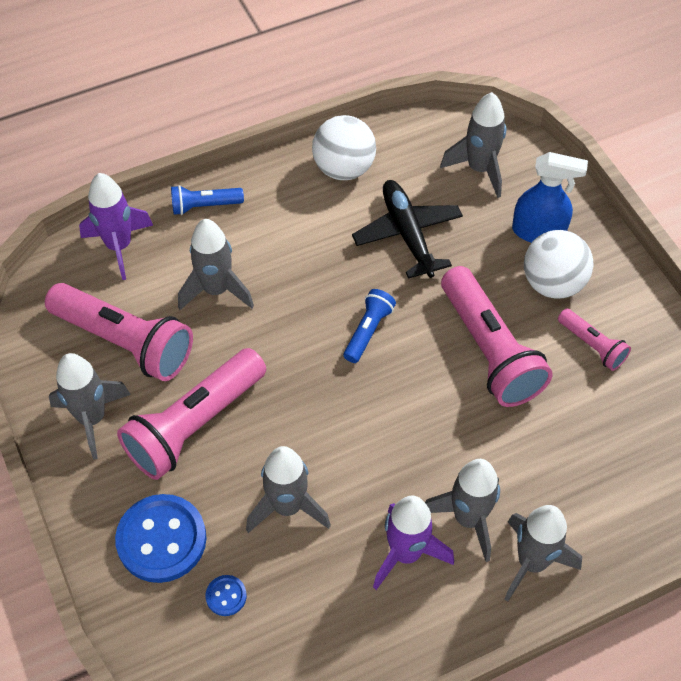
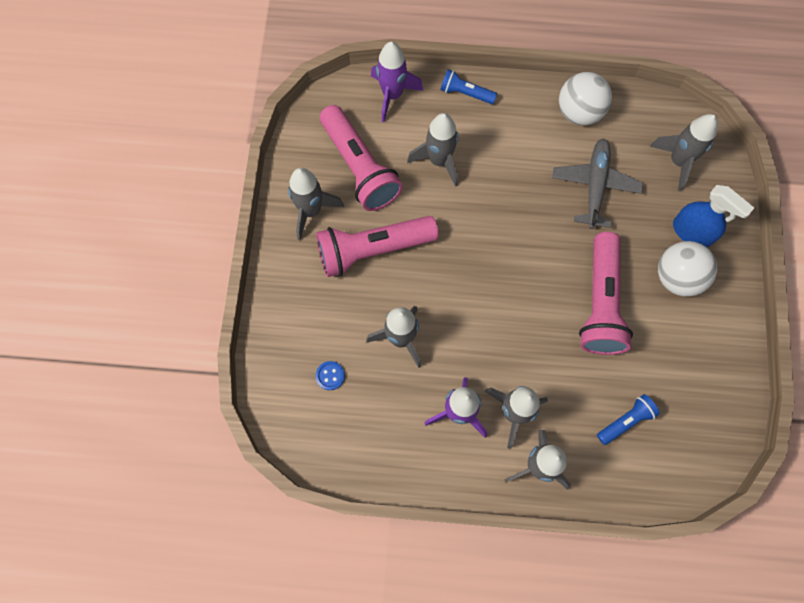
camera: 30 degrees right, 15 degrees up
(161, 539) = (311, 316): blue button -> none
(368, 331) = (524, 244): blue flashlight -> blue flashlight (625, 421)
(407, 234) = (594, 186): black plane -> grey plane
(592, 345) = (676, 338): pink flashlight -> none

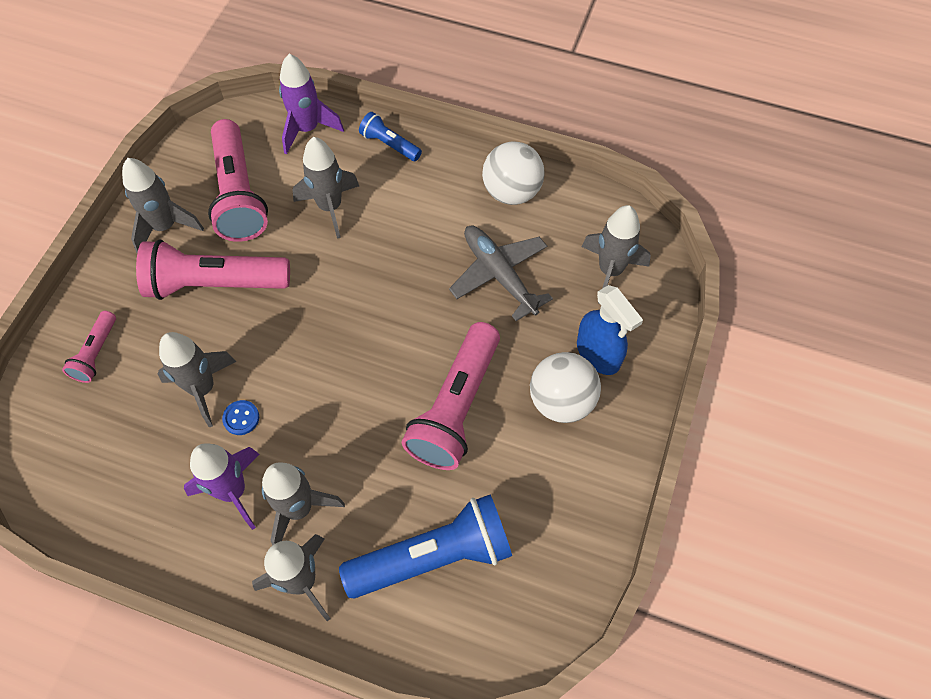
camera: 15 degrees right, 10 degrees down
(303, 332) = (96, 353): none -> pink flashlight
(330, 376) = (104, 409): blue button -> blue button (241, 418)
(594, 186) = (499, 275): grey plane -> grey plane turned 60 degrees counterclockwise
(625, 421) = (433, 556): blue flashlight -> blue flashlight, size x1.99

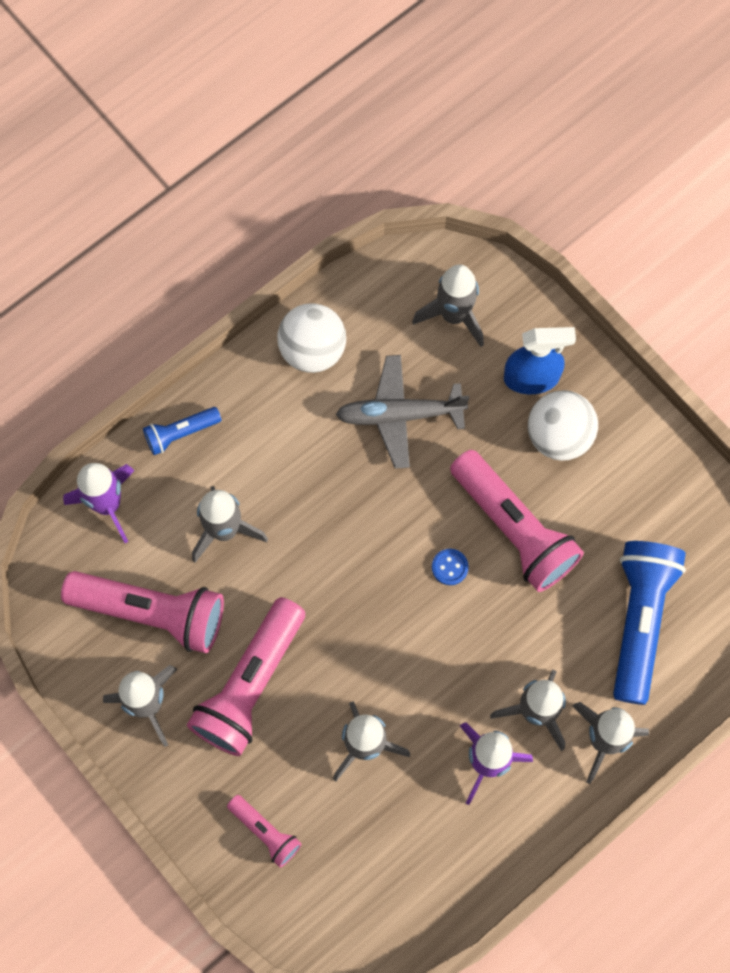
camera: 60 degrees left, 10 degrees up
(241, 418) = (416, 723): blue button -> blue button (450, 567)

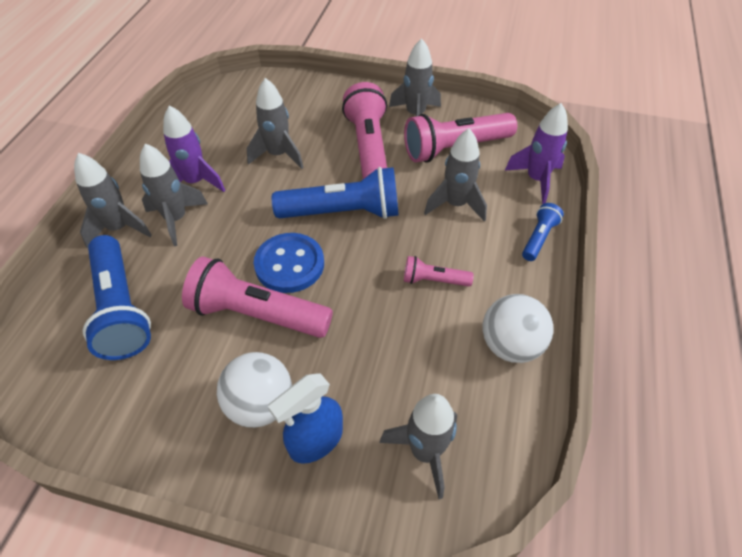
camera: 145 degrees right, 20 degrees down
(265, 832) = (306, 101): pink flashlight -> pink flashlight (433, 280)
(351, 600) = (343, 212): none -> blue flashlight
(400, 415) = (403, 340): grey plane -> none
(450, 567) = (289, 264): blue button -> blue button, size x2.25

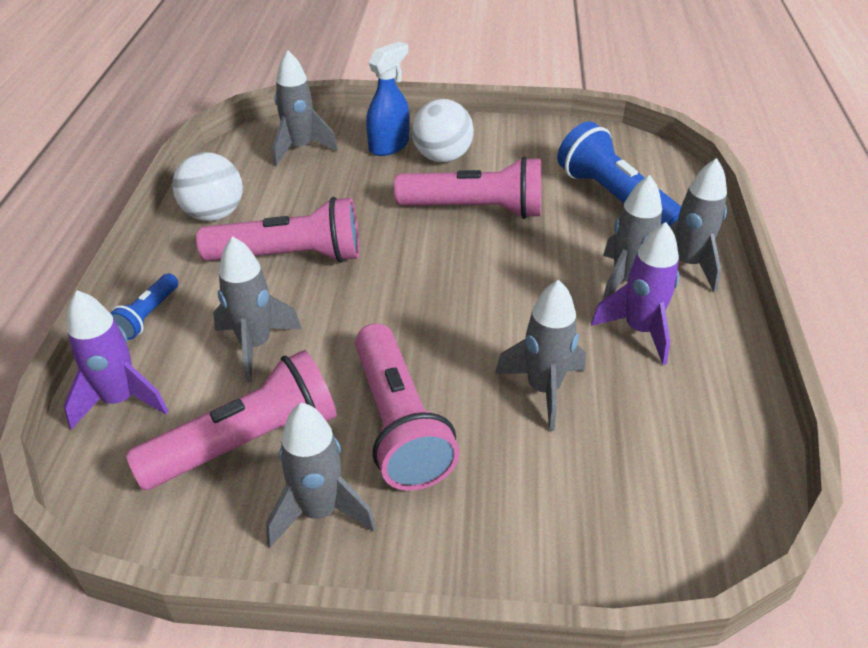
camera: 170 degrees right, 10 degrees down
(289, 264) = (460, 253): blue button -> none
(343, 212) = (414, 316): blue flashlight -> none
(433, 280) = (290, 257): pink flashlight -> pink flashlight, size x1.99

